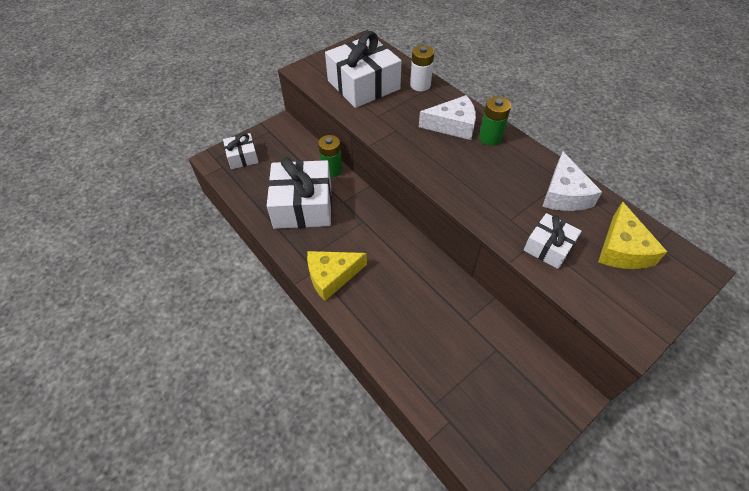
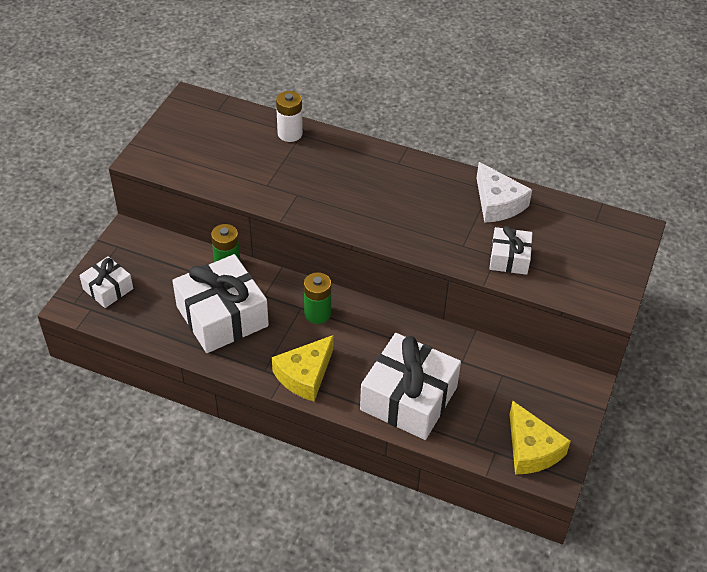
camera: 30 degrees left, 5 degrees down
(363, 85) = (226, 154): white gift -> white gift (408, 398)
(453, 125) = (353, 169): white cheese -> none
(490, 138) = (398, 170): green battery -> green battery (317, 313)
(622, 249) = (570, 236): yellow cheese -> yellow cheese (531, 449)

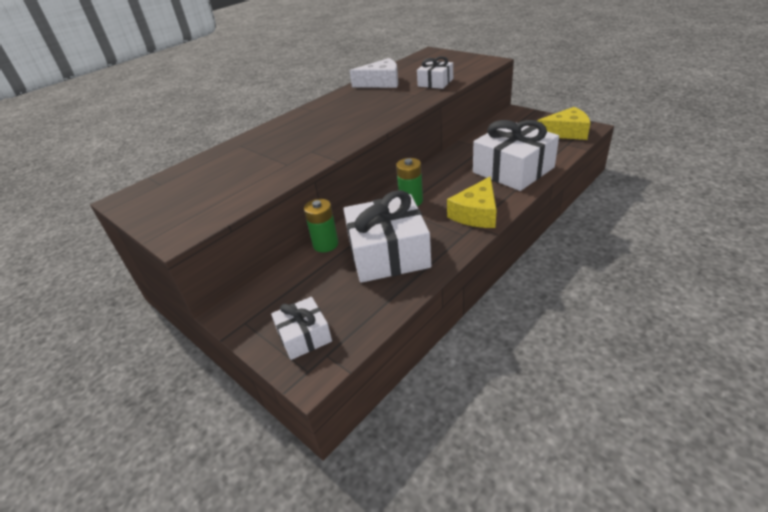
camera: 65 degrees left, 10 degrees down
(290, 134) = (234, 150): white battery -> none
(305, 375) = (476, 213): yellow cheese -> yellow cheese turned 60 degrees clockwise

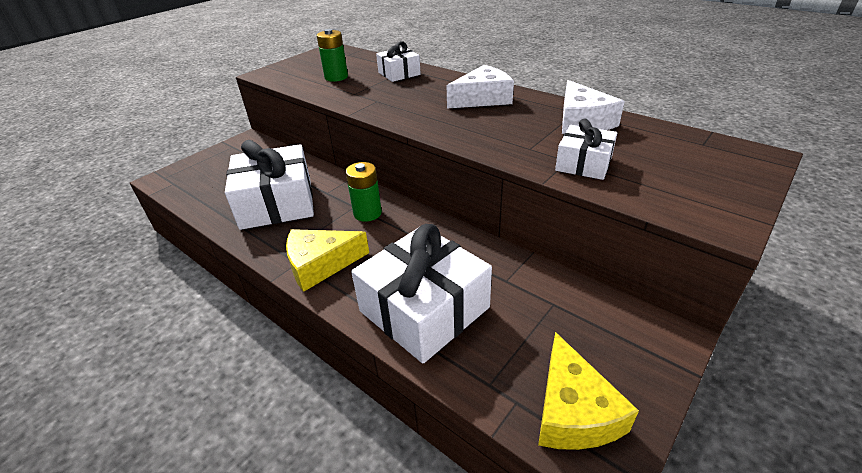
camera: 85 degrees right, 0 degrees up
(304, 336) = (199, 172): white gift -> white gift (399, 73)
(325, 244) = (310, 167): green battery -> green battery (336, 77)
(331, 110) = (483, 98): none -> white cheese
(476, 213) = (320, 264): yellow cheese -> yellow cheese turned 45 degrees counterclockwise

